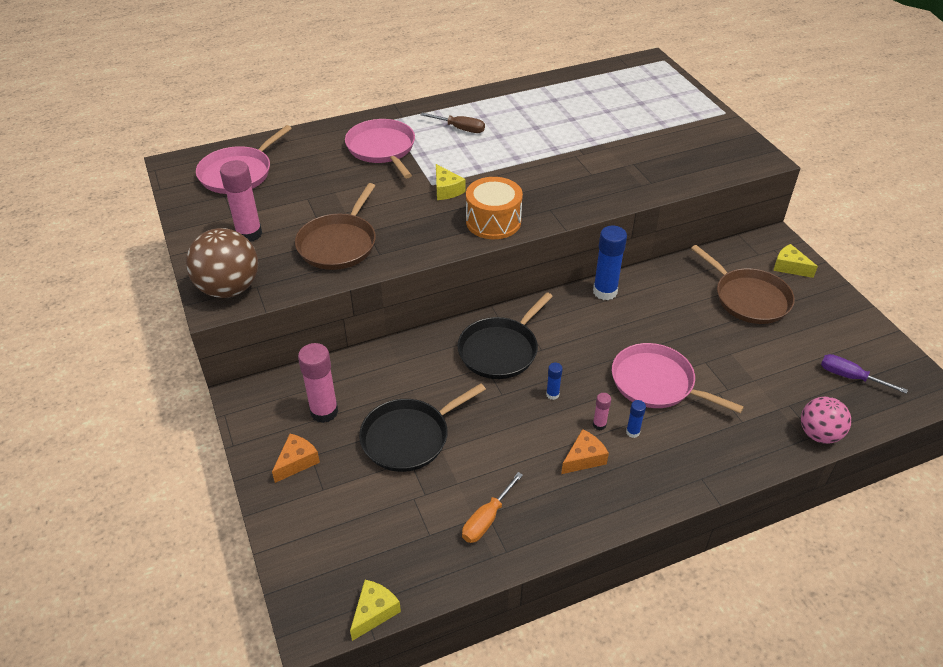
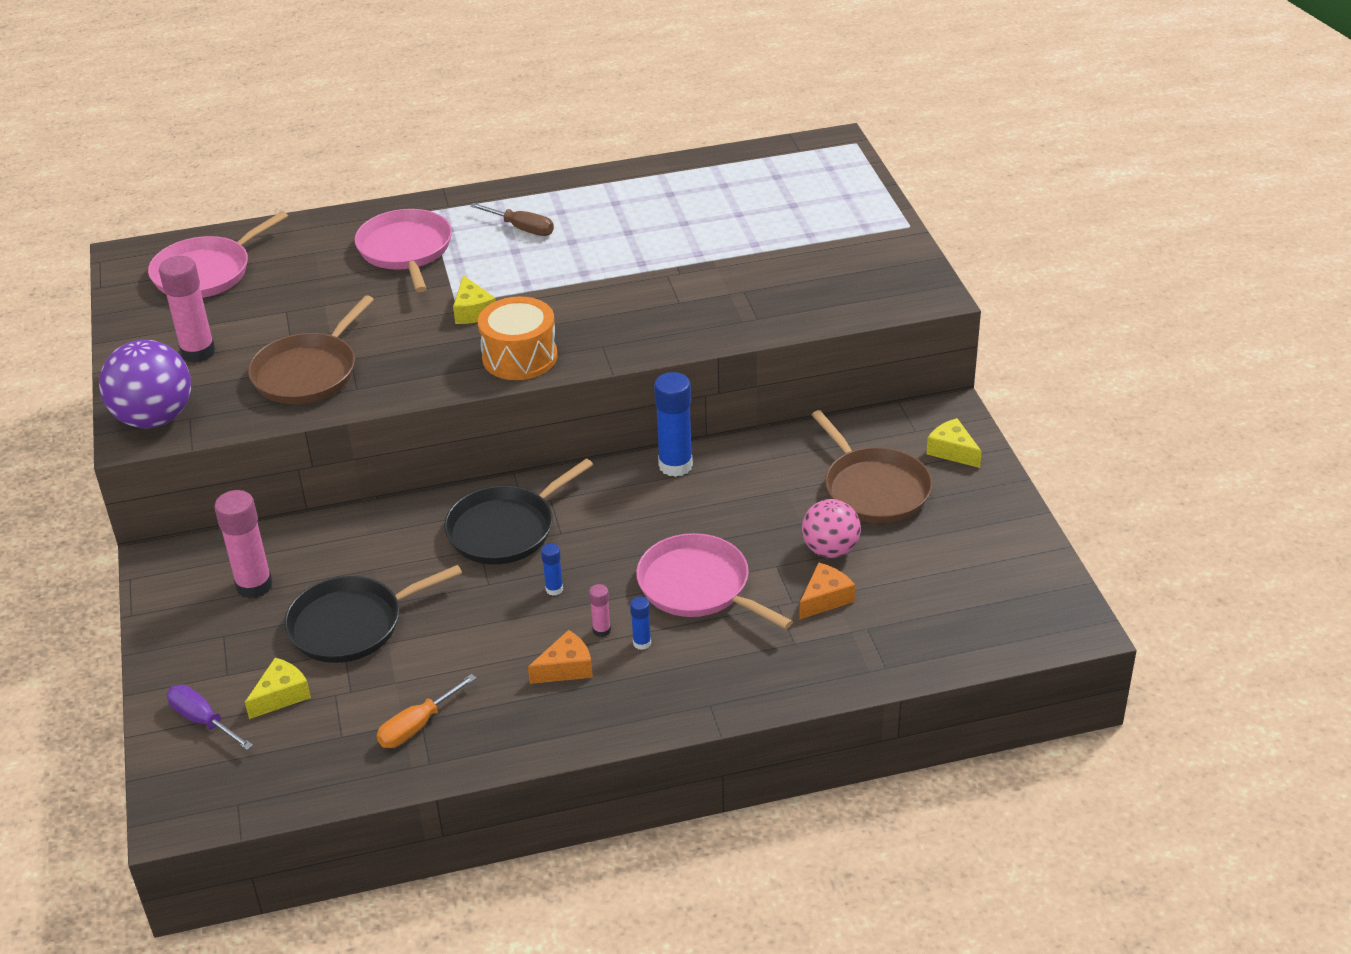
camera: 10 degrees right, 5 degrees down
(229, 288) = (154, 418): brown ball -> purple ball
(297, 462) = (204, 640): orange cheese -> orange cheese (825, 599)
(374, 612) = (249, 812): yellow cheese -> yellow cheese (281, 695)
(819, 434) = (890, 667): pink ball -> pink ball (830, 550)
(850, 377) = (968, 600): purple screwdriver -> purple screwdriver (203, 721)

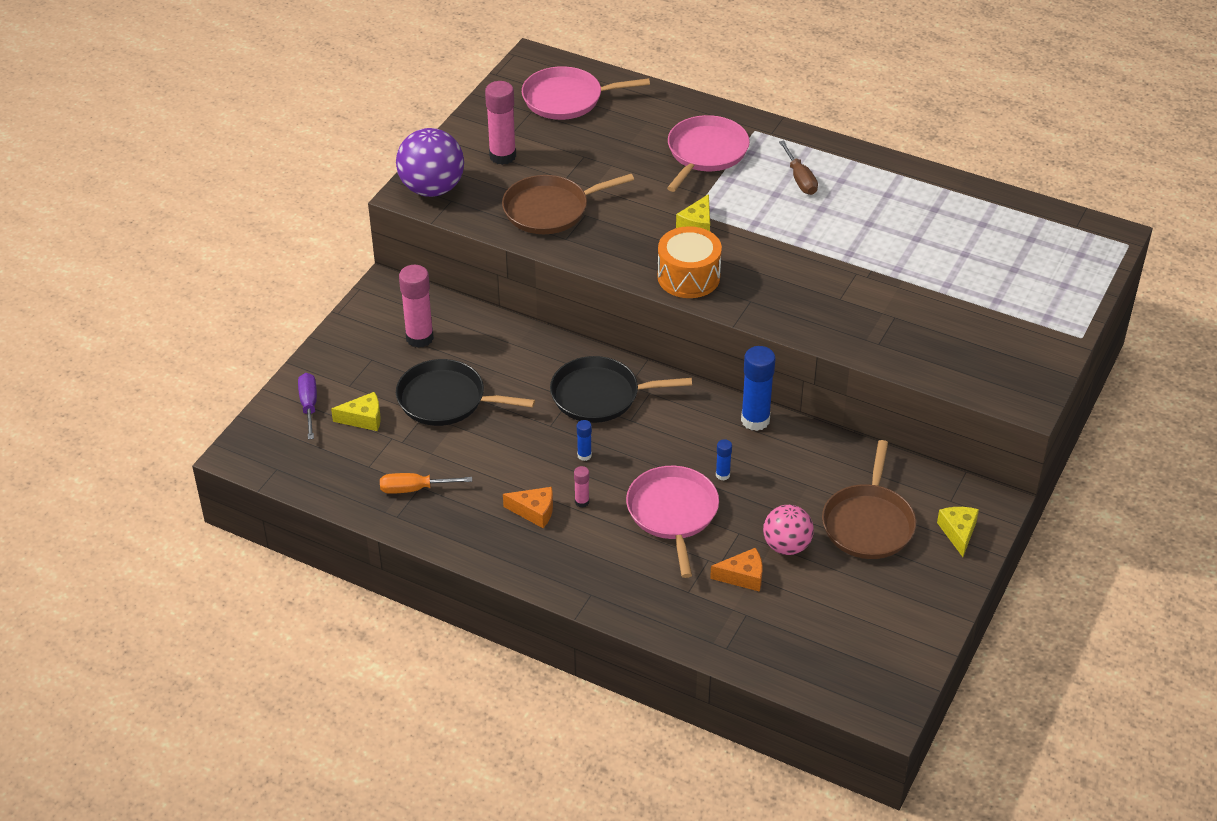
camera: 40 degrees right, 5 degrees up
(642, 643) = (596, 526): blue glue stick -> blue glue stick (722, 475)

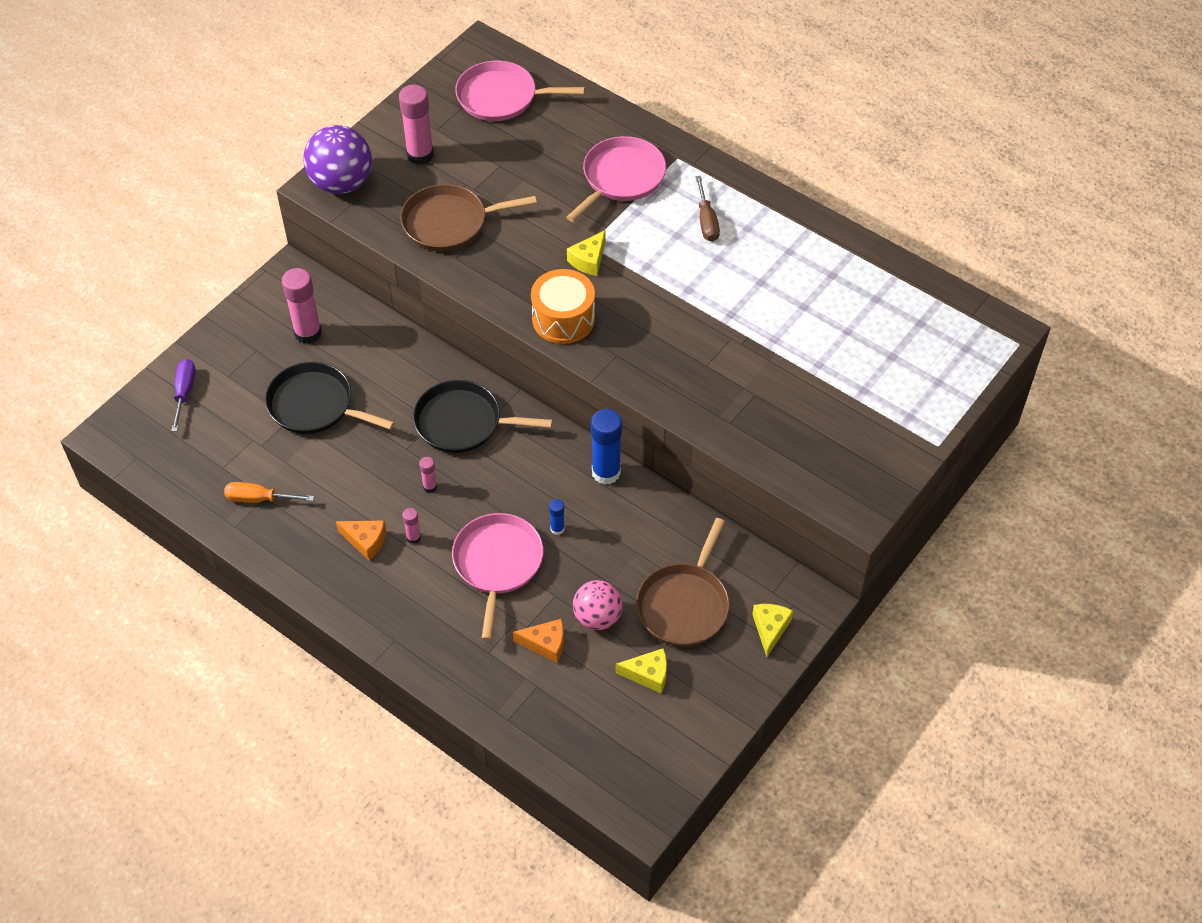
camera: 10 degrees right, 10 degrees up
(363, 419) = (232, 414): yellow cheese -> yellow cheese (648, 674)
(584, 455) = (430, 487): blue glue stick -> pink glue stick

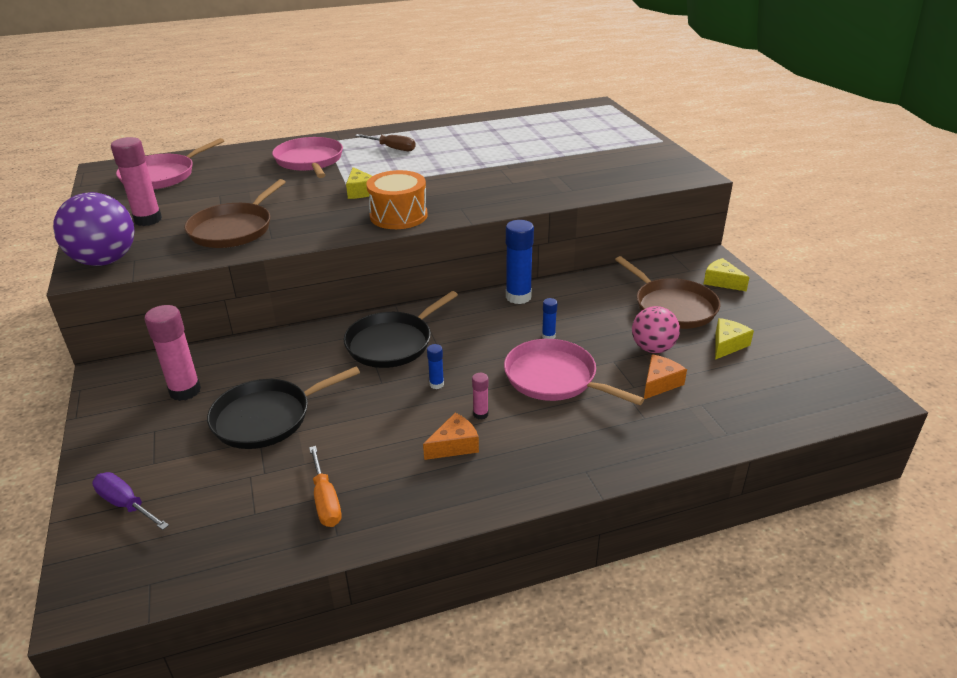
camera: 55 degrees left, 20 degrees down
(259, 499) = (325, 500): orange screwdriver -> orange screwdriver turned 60 degrees counterclockwise
(430, 487) = (436, 384): pink glue stick -> blue glue stick

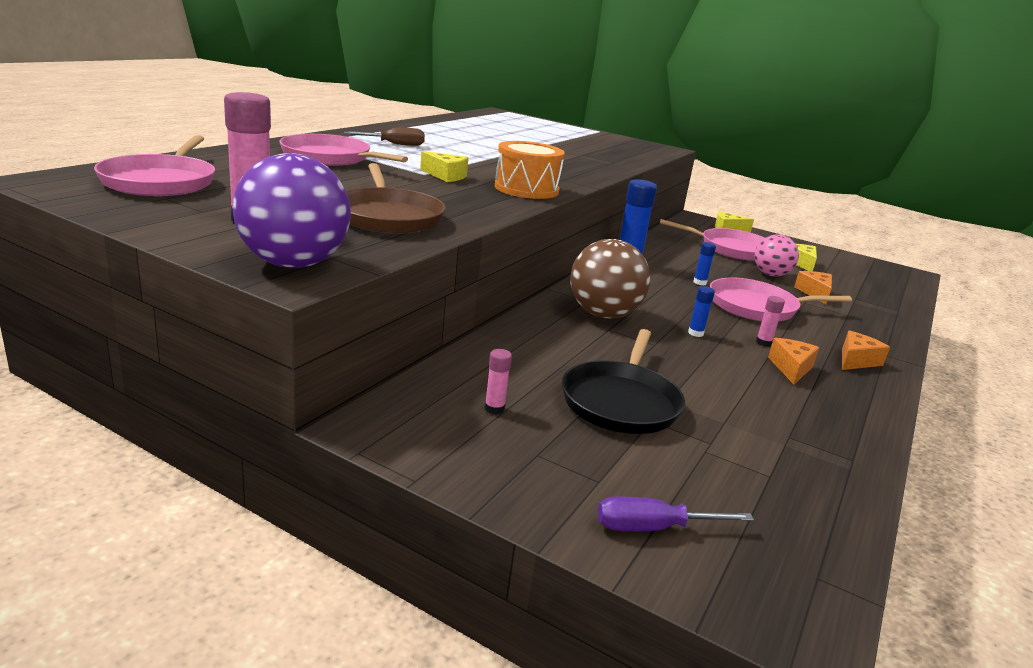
camera: 45 degrees left, 10 degrees down
(185, 391) = (494, 409): pink glue stick -> pink glue stick, size x0.48
(325, 500) = (796, 440): orange screwdriver -> none
(392, 343) = (603, 315): black pan -> brown ball
(537, 464) = (856, 360): none -> orange cheese
(672, 307) = (731, 249): brown pan -> pink pan

